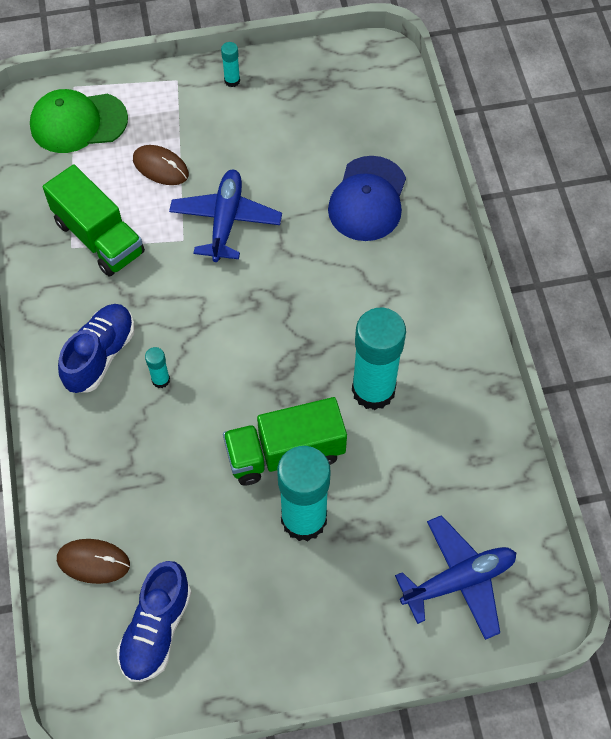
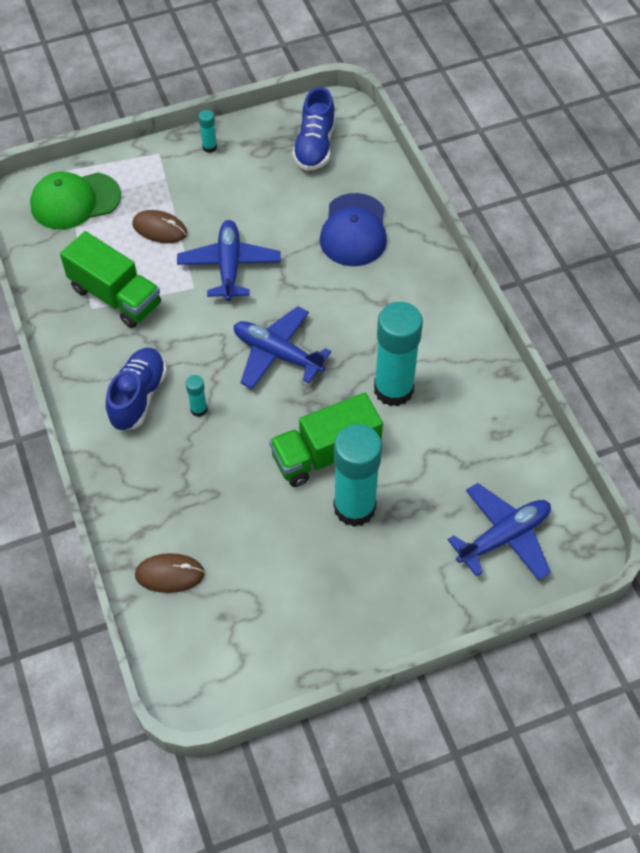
camera: 10 degrees left, 5 degrees down
(156, 629) = (240, 622): blue shoe -> blue shoe (315, 146)
(257, 329) = (277, 354): none -> blue plane

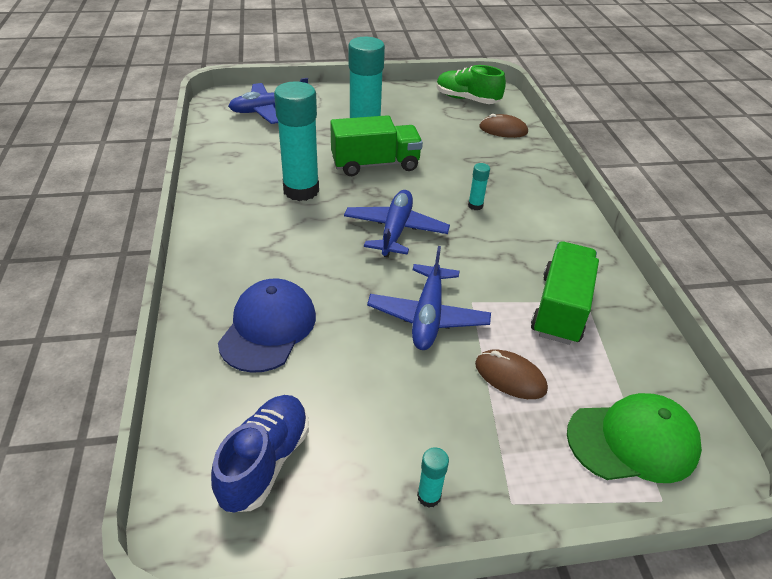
camera: 170 degrees left, 15 degrees down
(115, 296) = (560, 308): green truck -> green truck turned 60 degrees clockwise
(138, 397) = (530, 222): blue shoe -> none
(228, 648) = (467, 99): none -> green shoe
(277, 354) = (395, 230): blue plane -> blue plane turned 120 degrees counterclockwise

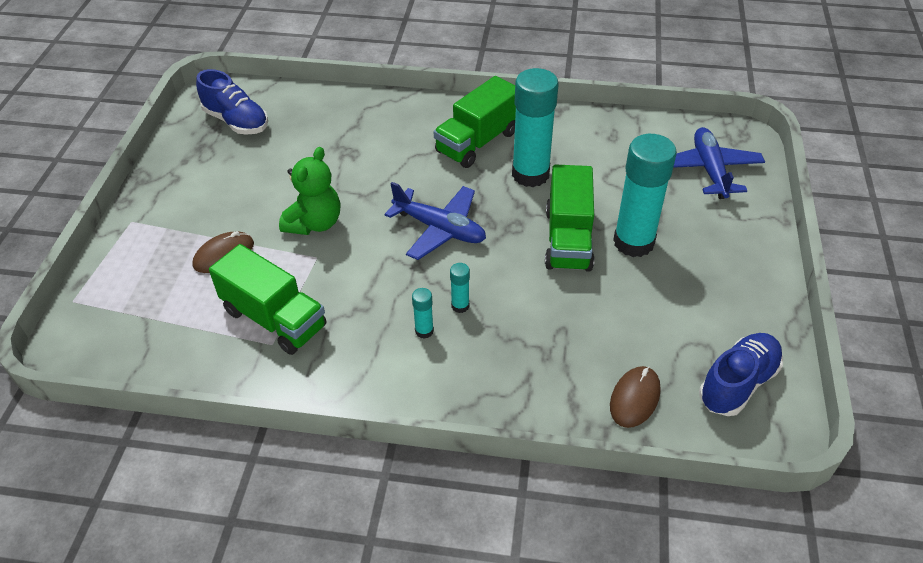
camera: 110 degrees right, 5 degrees up
(260, 227) = (478, 142): none -> green truck
(268, 328) = (349, 134): blue cap -> none
(428, 316) = (314, 223): blue plane -> green teddy bear
(429, 496) = (164, 184): turquoise glue stick -> turquoise glue stick (424, 331)
(467, 99) = (737, 383): green shoe -> blue shoe
(633, 441) = (122, 306): green cap -> none

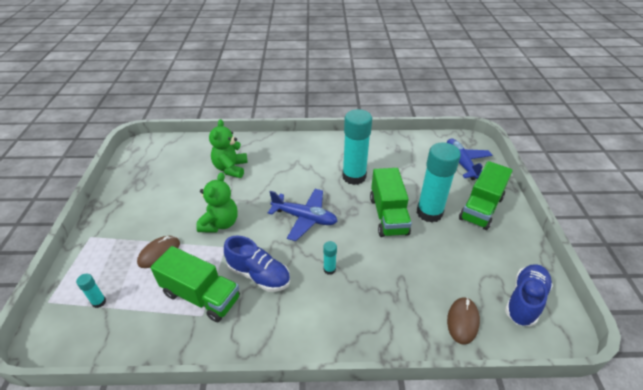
camera: 10 degrees left, 5 degrees down
(236, 121) = (158, 162): blue shoe -> blue shoe (259, 275)
(343, 142) = (231, 168): none -> green teddy bear
(424, 331) = (309, 291): turquoise glue stick -> turquoise glue stick (99, 302)
(478, 142) = (316, 160): green truck -> green truck (481, 208)

